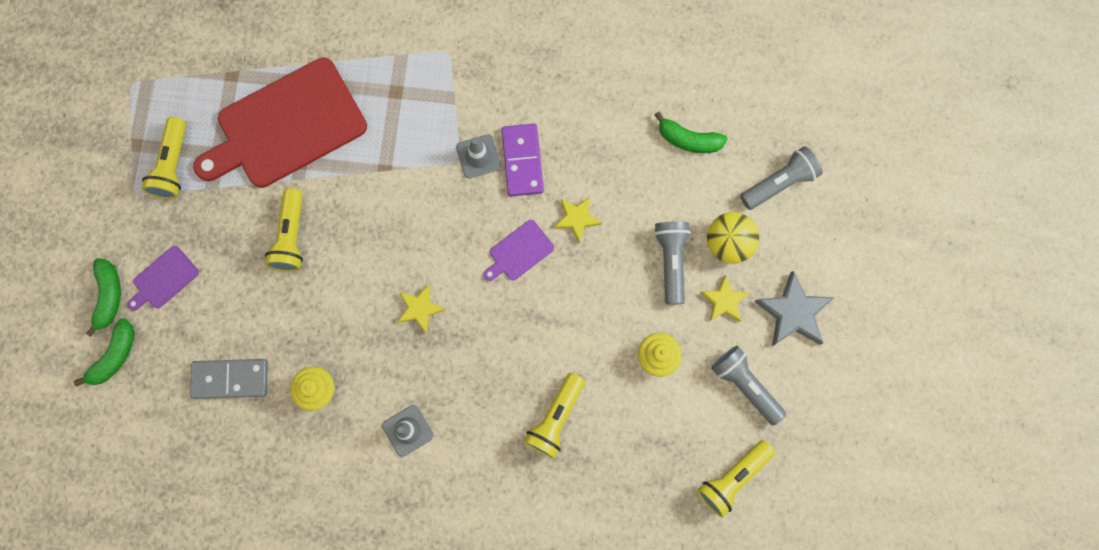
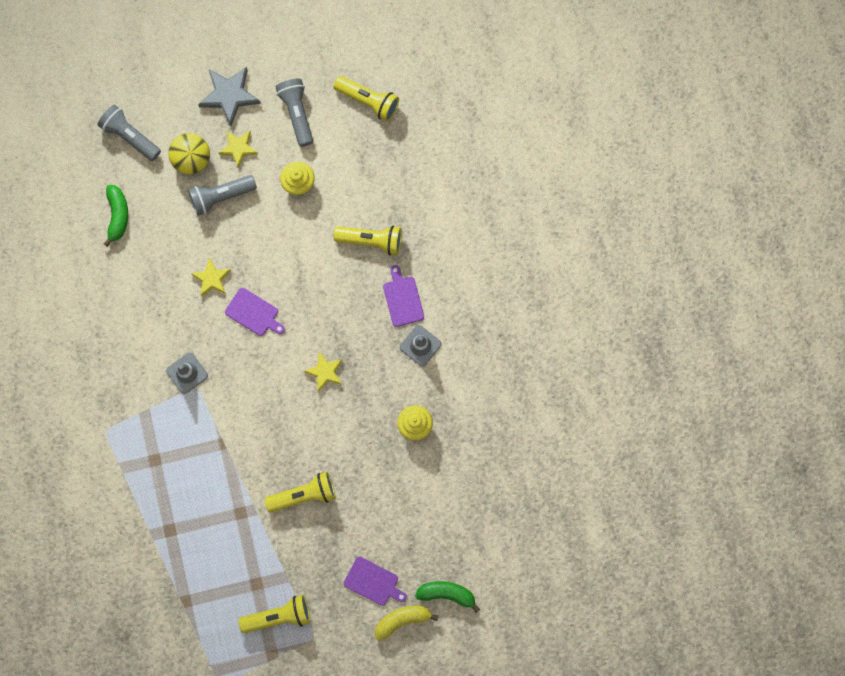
camera: 110 degrees left, 0 degrees up
(109, 296) = (402, 620): green banana -> yellow banana
(230, 379) = (431, 495): grey domino -> none
(287, 126) = (214, 536): red cutting board -> none
(471, 430) = (402, 299): none -> purple cutting board
(522, 161) = (179, 337): purple domino -> none
(745, 385) = (297, 113): grey flashlight -> grey flashlight turned 135 degrees clockwise

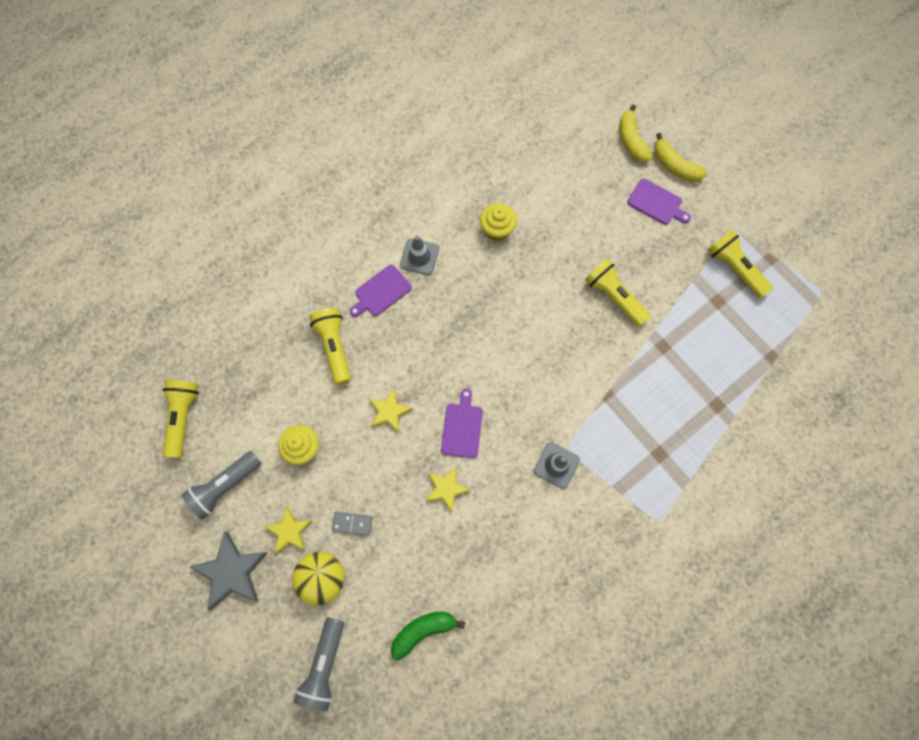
camera: 115 degrees left, 5 degrees down
(221, 197) = (352, 523): grey flashlight -> grey domino
(325, 372) = (487, 331): yellow star -> yellow star (389, 411)
(373, 582) = (656, 203): purple cutting board -> purple cutting board turned 120 degrees clockwise
(447, 594) = (631, 141): green banana -> yellow banana

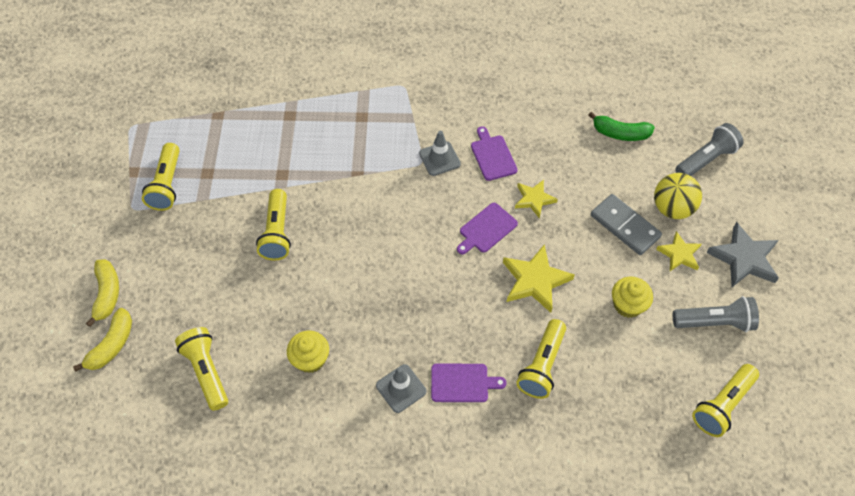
camera: 140 degrees left, 15 degrees down
(352, 523) = (624, 226): grey domino -> grey domino, size x1.83
(389, 411) = (535, 281): yellow star -> yellow star, size x1.59
(554, 171) = (207, 371): none -> yellow flashlight
(656, 203) = (159, 276): purple cutting board -> purple cutting board (492, 156)

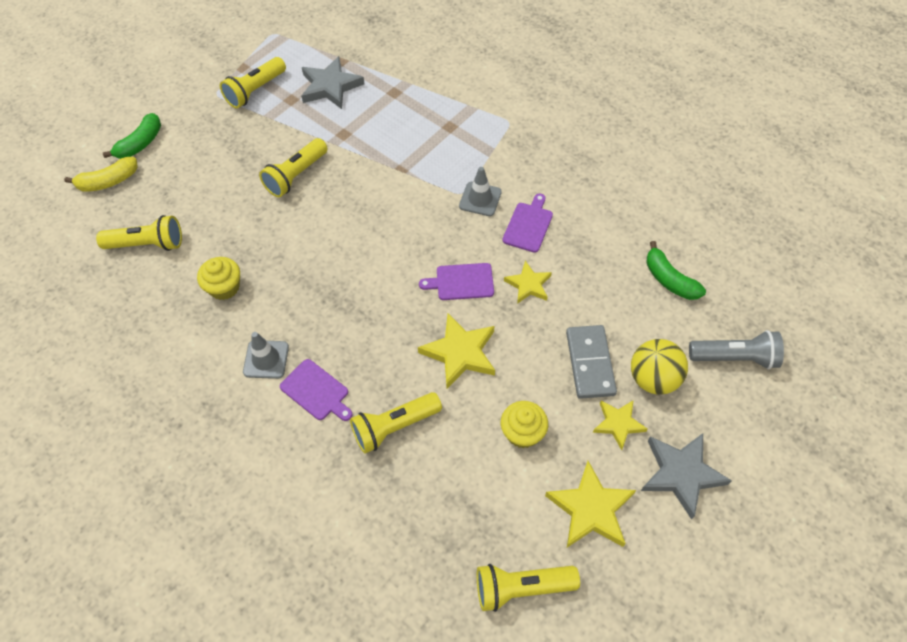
camera: 40 degrees right, 0 degrees up
(107, 294) = (140, 143): yellow banana -> green banana
(207, 371) = (147, 244): yellow flashlight -> yellow flashlight turned 75 degrees clockwise
(230, 142) = (330, 86): none -> grey star
(714, 322) = (591, 509): grey flashlight -> yellow star

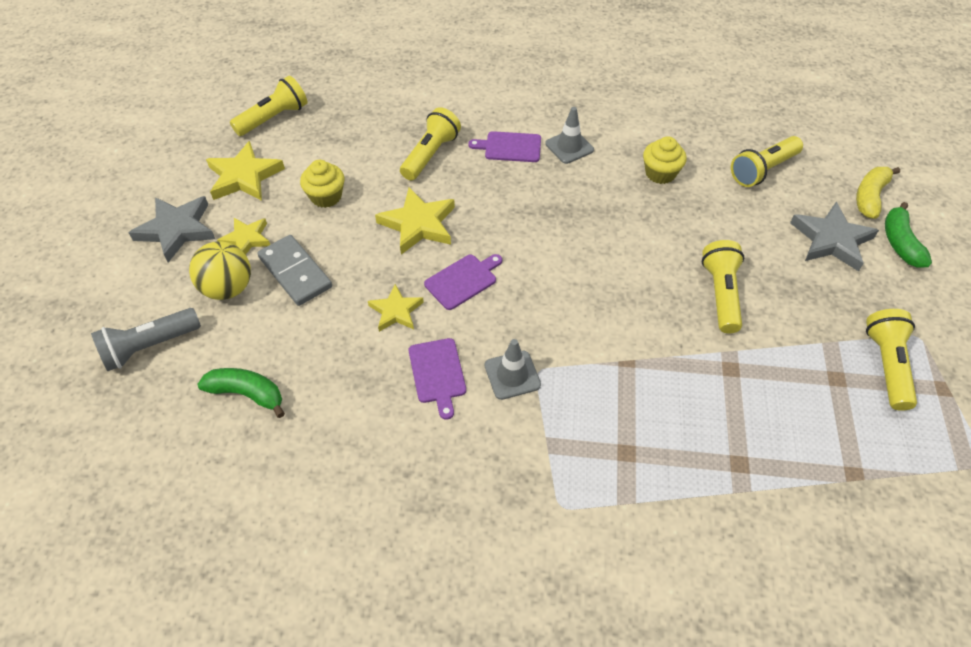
camera: 145 degrees right, 5 degrees down
(330, 86) = (818, 424): grey star -> grey star (831, 240)

